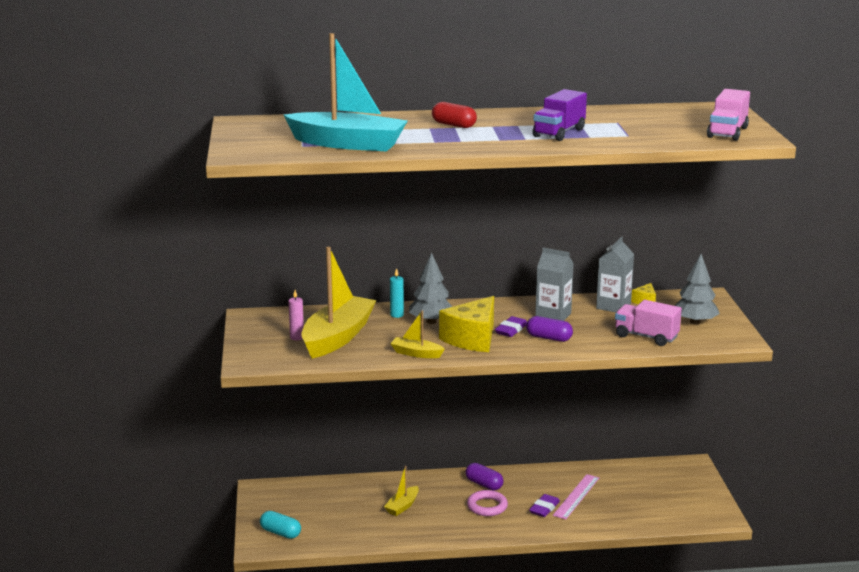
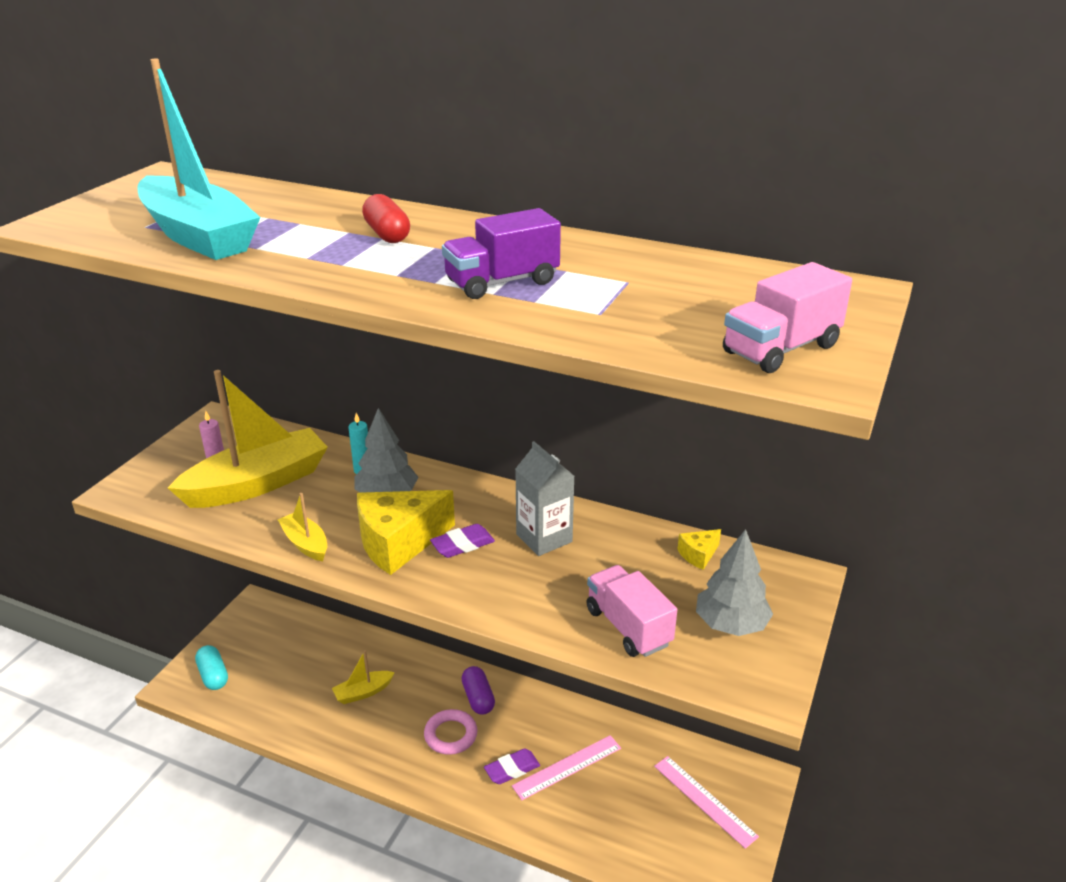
camera: 30 degrees right, 10 degrees up
(549, 338) = (493, 578): purple capsule -> none
(613, 306) = (643, 549): grey carton -> none
(670, 484) = (704, 800): none -> pink ruler

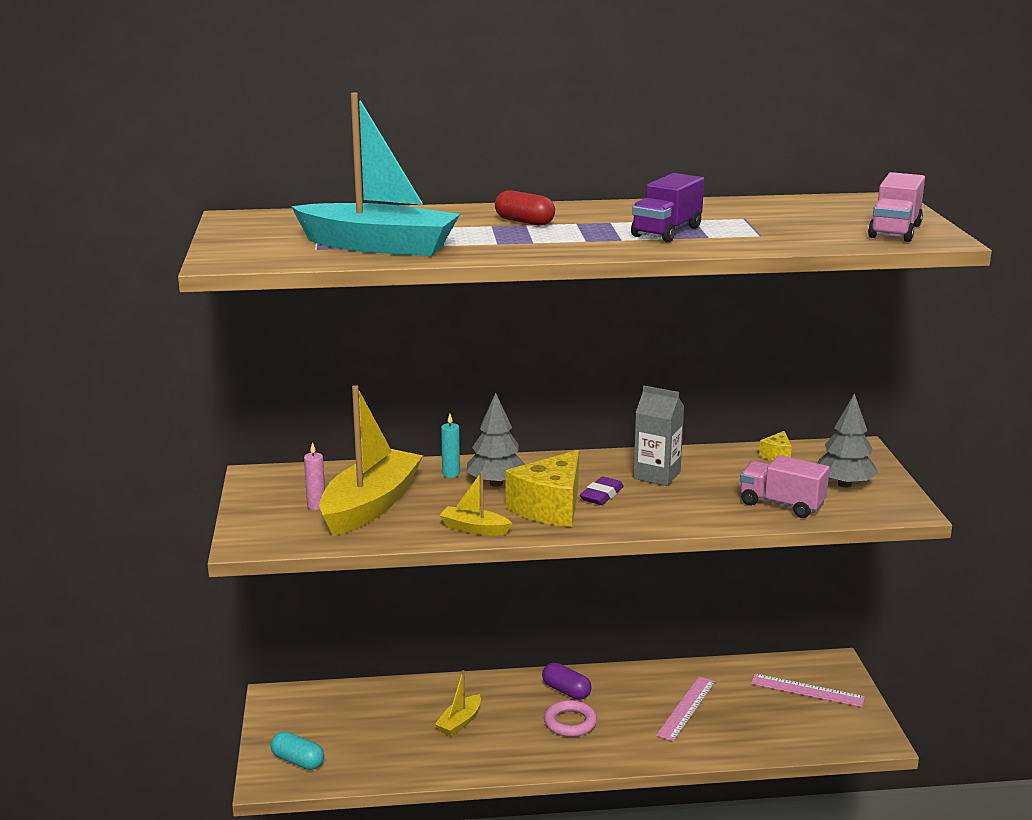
camera: 30 degrees left, 10 degrees down
(512, 769) = (645, 725): purple eraser -> none

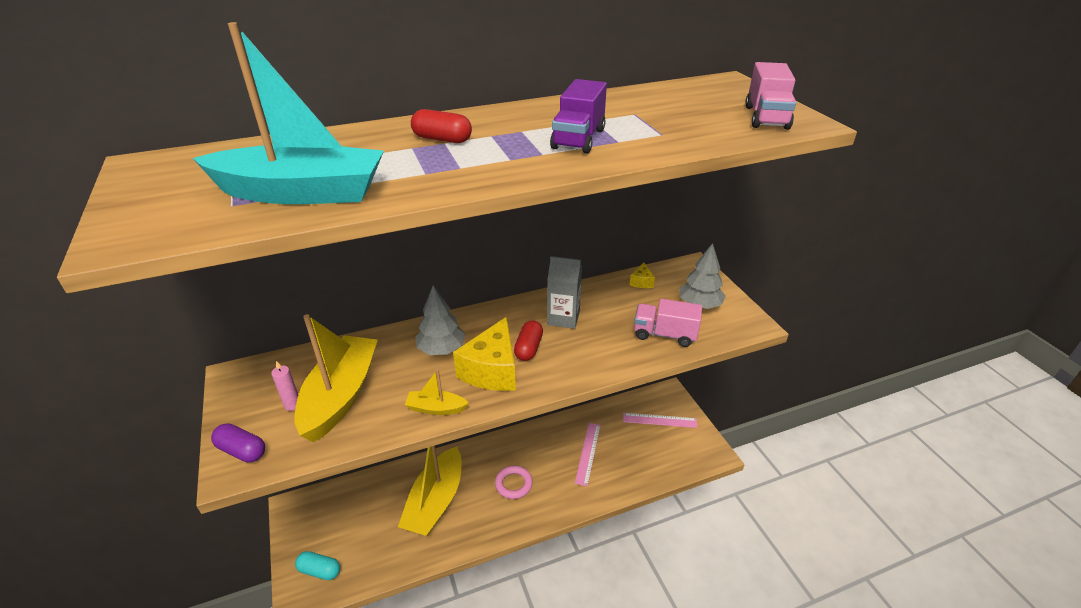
camera: 15 degrees left, 15 degrees up
(451, 474) = (402, 344): turquoise candle -> none
(460, 722) = (435, 501): yellow boat -> yellow boat, size x2.16
(566, 691) = (504, 454): purple capsule -> purple capsule (242, 451)
(601, 495) = (528, 348): purple eraser -> red capsule

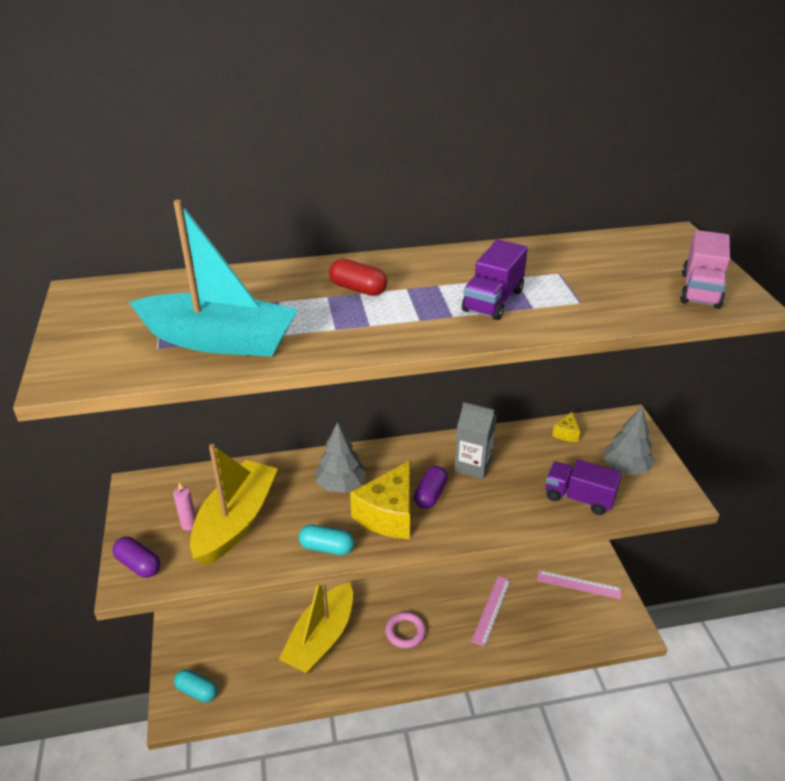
camera: 10 degrees right, 0 degrees up
(436, 408) = (327, 547): yellow boat -> turquoise capsule
(528, 348) = (430, 495): red capsule -> purple capsule
(664, 334) = (579, 498): pink truck -> purple truck

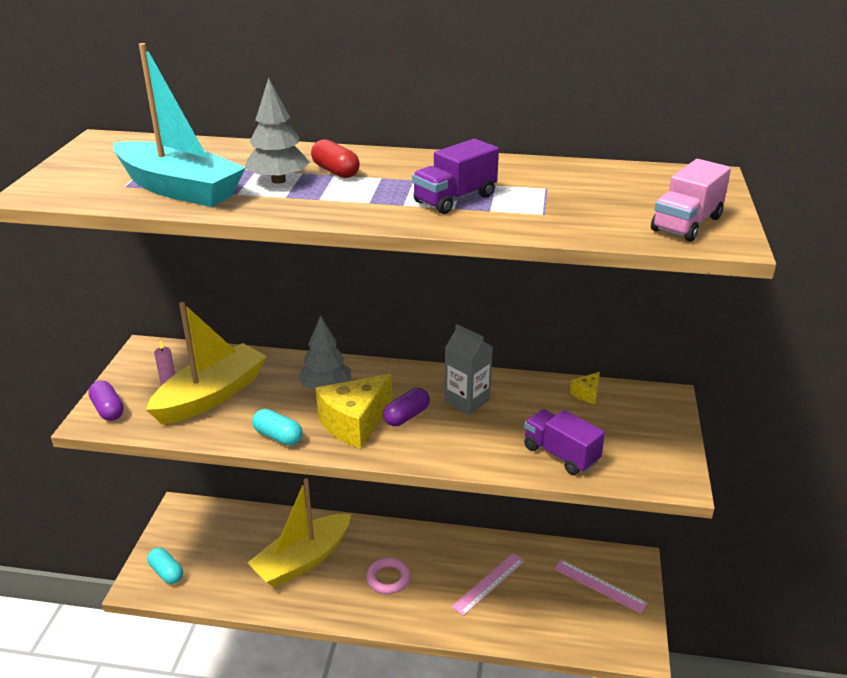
camera: 20 degrees right, 5 degrees down
(625, 468) = (632, 439): grey tree -> grey tree (278, 180)

